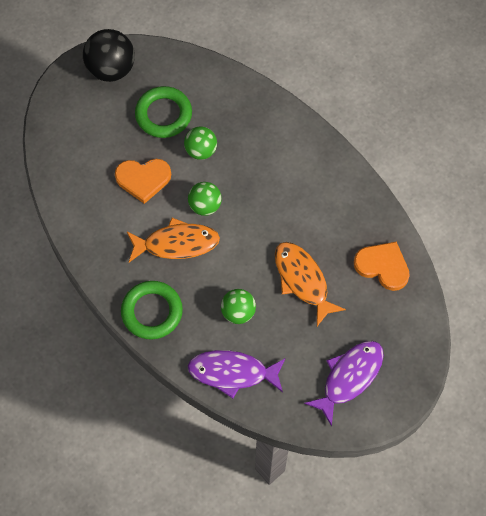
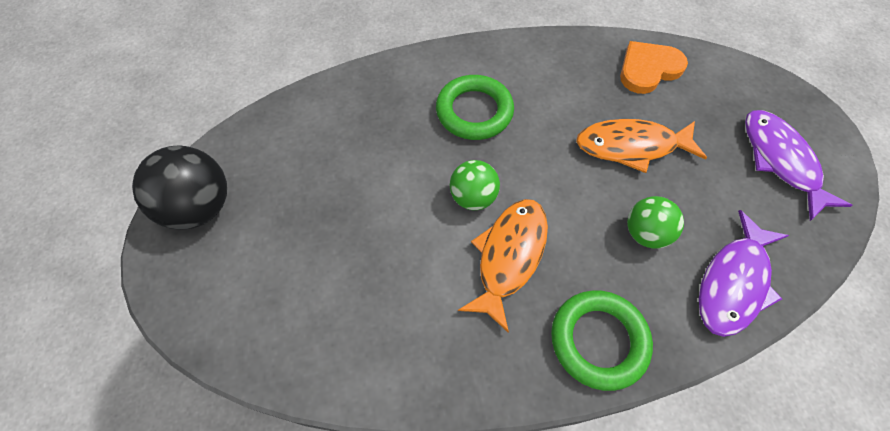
camera: 60 degrees left, 5 degrees down
(143, 179) = (388, 250): orange heart -> none
(163, 115) = (314, 180): green ring -> green ring (474, 111)
(201, 150) = (394, 165): green ball -> none

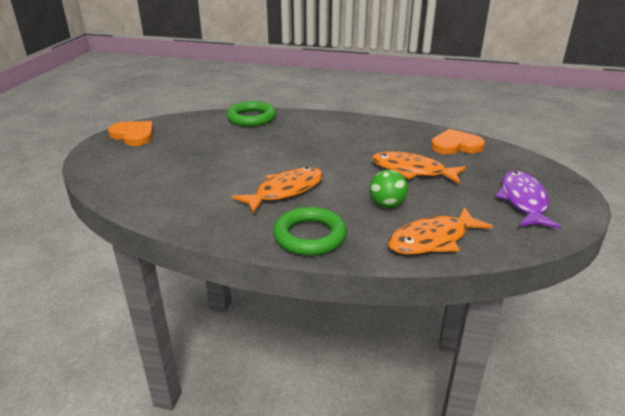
camera: 25 degrees right, 30 degrees down
(199, 207) = (133, 135): black ball -> orange heart
(473, 197) = (286, 166): green ball -> none
(474, 111) = (319, 137): green ring -> green ring (251, 118)
(733, 282) = (433, 240): purple fish -> orange fish

